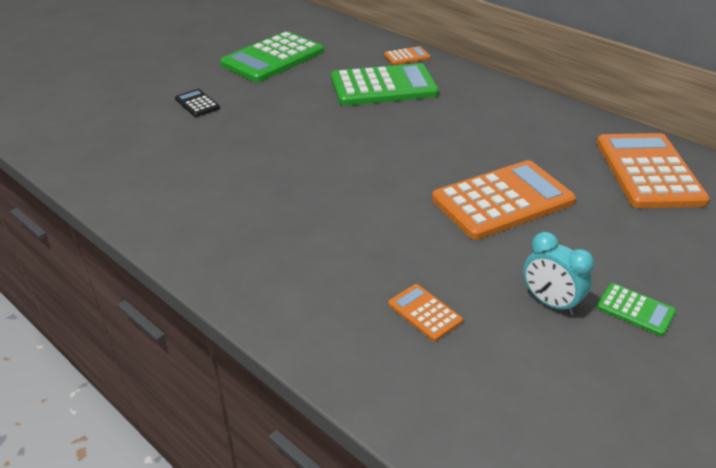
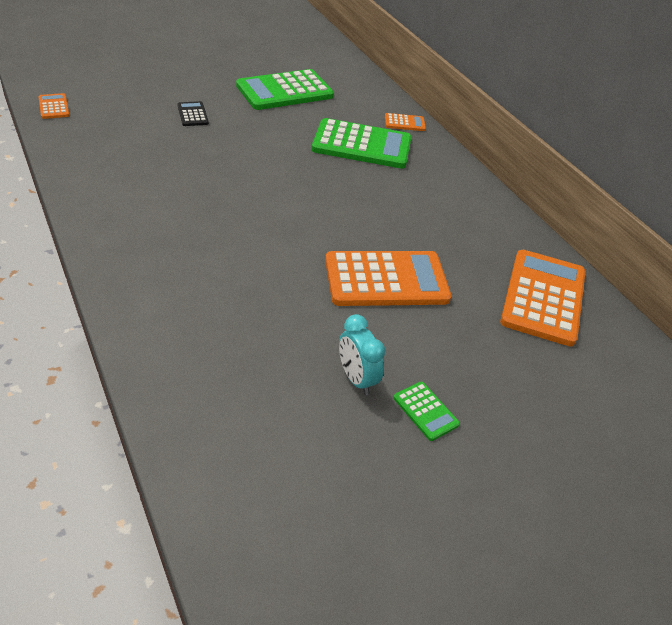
camera: 15 degrees right, 5 degrees up
(424, 313) = (246, 350): orange calculator -> orange calculator (53, 107)

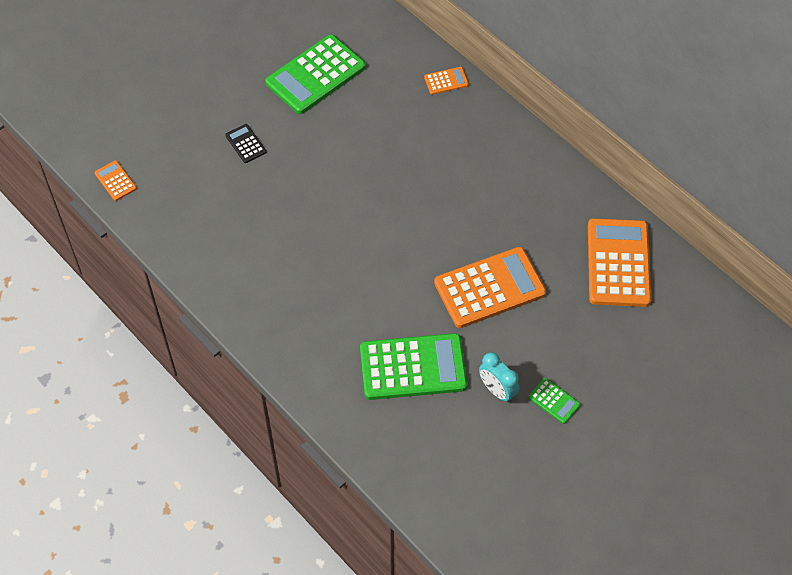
camera: 10 degrees left, 15 degrees up
(362, 145) = (417, 129): green calculator -> green calculator (413, 367)

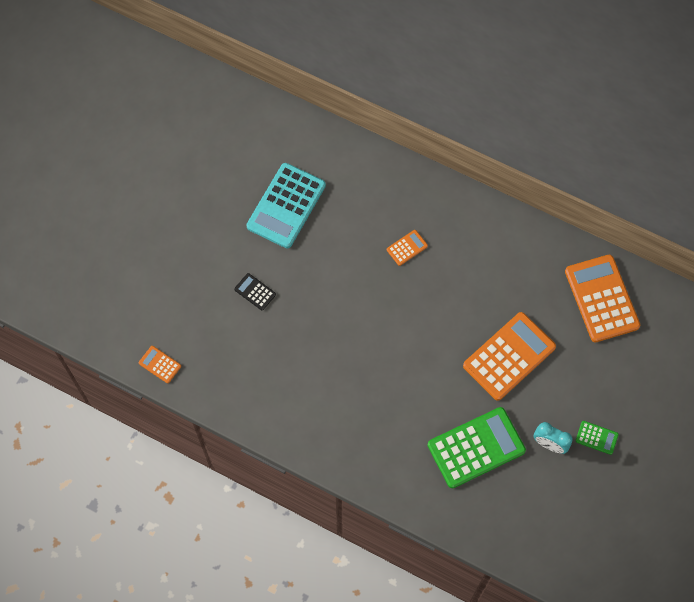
camera: 20 degrees left, 10 degrees up
(316, 75) = (286, 206): green calculator -> turquoise calculator
(446, 81) = (398, 175): orange calculator -> orange calculator (407, 248)

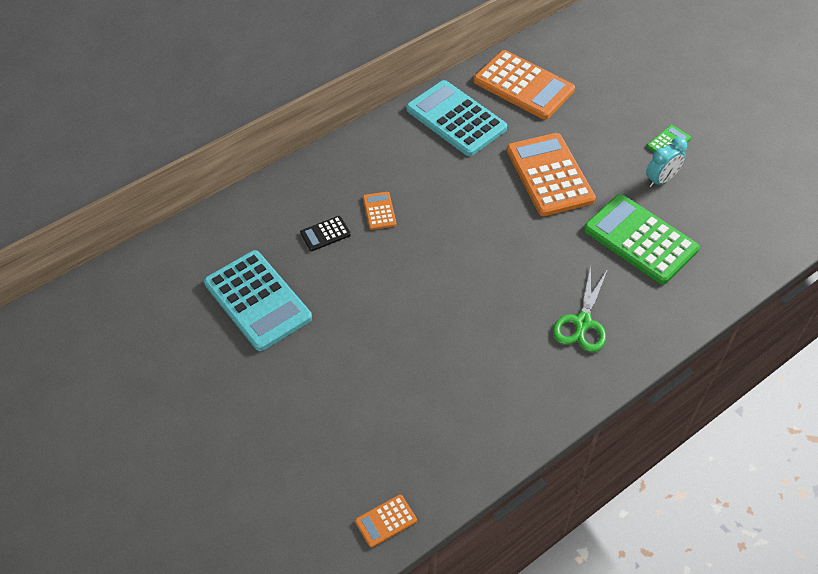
camera: 65 degrees left, 15 degrees down
(255, 292) = (347, 374): black calculator -> black calculator (325, 234)
(373, 431) = (582, 323): none -> green scissors
(476, 447) = (640, 239): green calculator -> green calculator turned 45 degrees counterclockwise
(533, 262) = (456, 119): none -> turquoise calculator
(601, 299) = (523, 85): orange calculator -> orange calculator turned 150 degrees counterclockwise

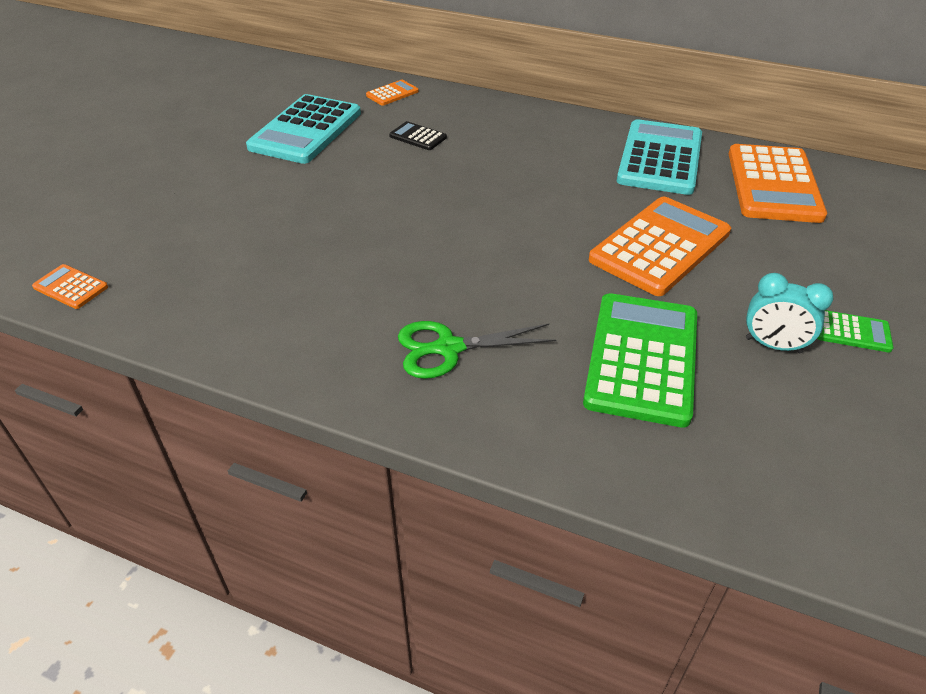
camera: 60 degrees right, 10 degrees down
(379, 211) = (477, 155): orange calculator -> orange calculator (392, 93)

